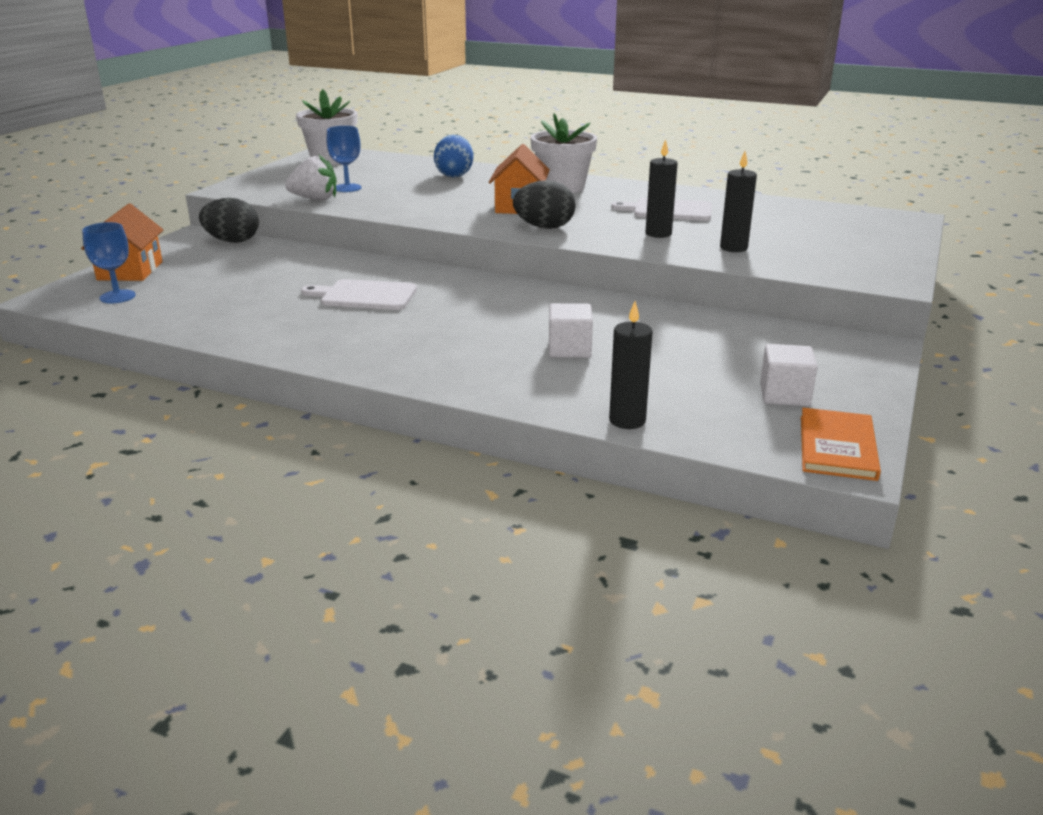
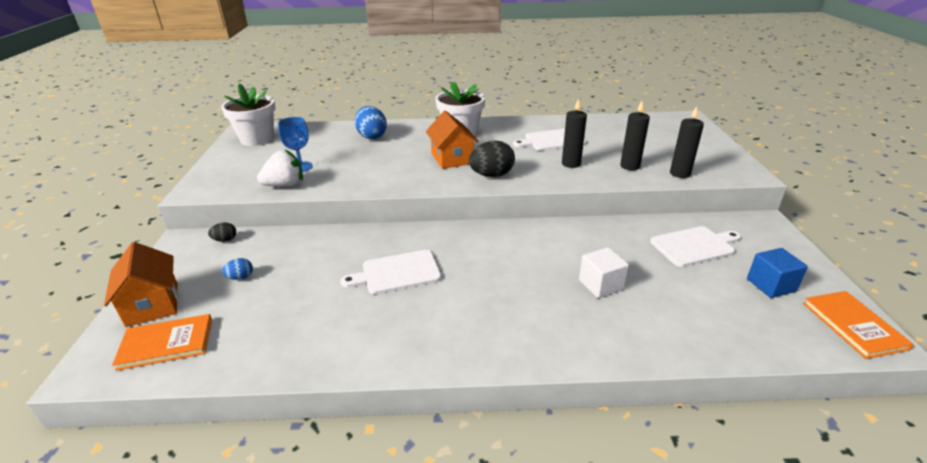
camera: 25 degrees left, 5 degrees up
(117, 297) = (166, 343): blue goblet -> orange book
(218, 269) = (240, 277): none -> blue egg
(232, 241) = (225, 240): black egg -> black egg, size x0.49
(627, 420) = (716, 349): black candle -> black candle (680, 173)
(738, 345) = (694, 246): none -> white cutting board
(784, 395) = (770, 285): white cube -> blue cube

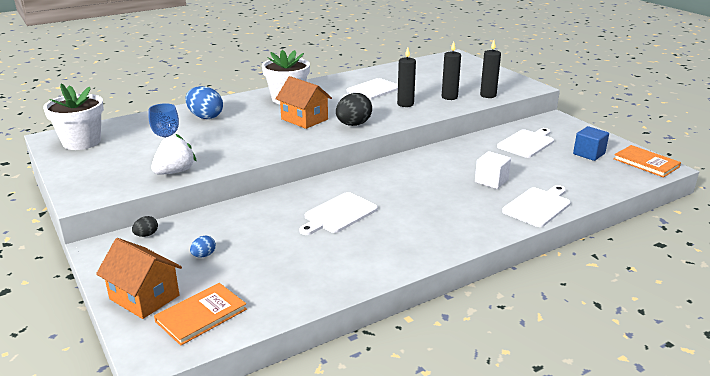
camera: 30 degrees left, 5 degrees down
(629, 340) = (538, 206): none -> white cutting board

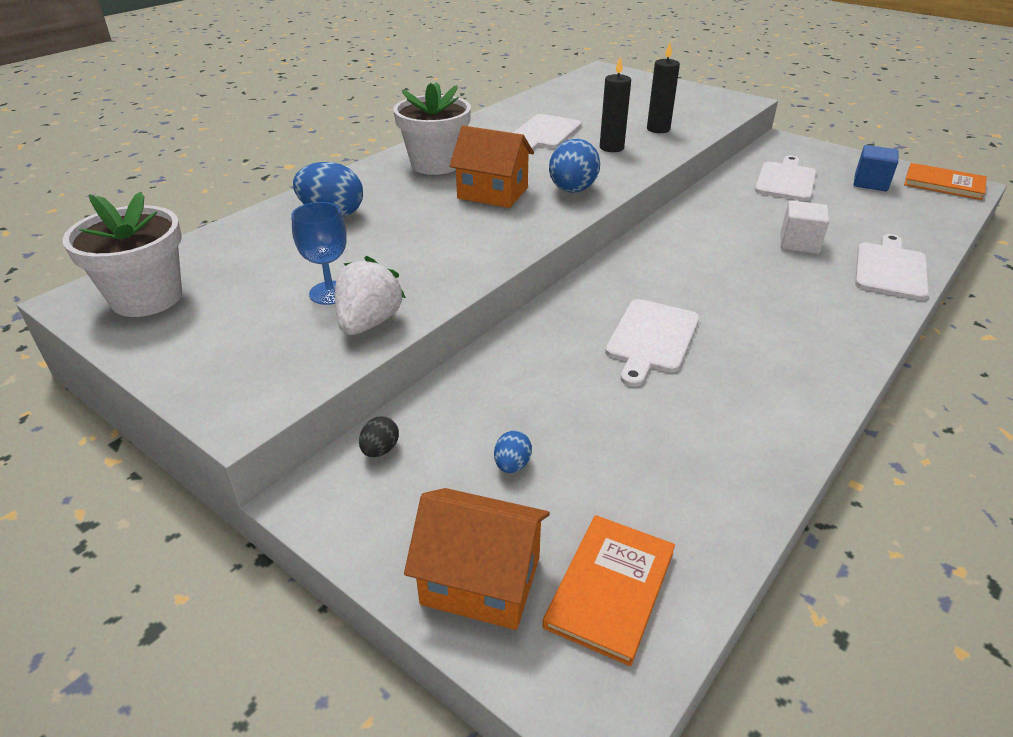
camera: 20 degrees left, 10 degrees up
(353, 125) = (572, 190): black egg -> blue egg
(488, 95) = (703, 120): black candle -> none

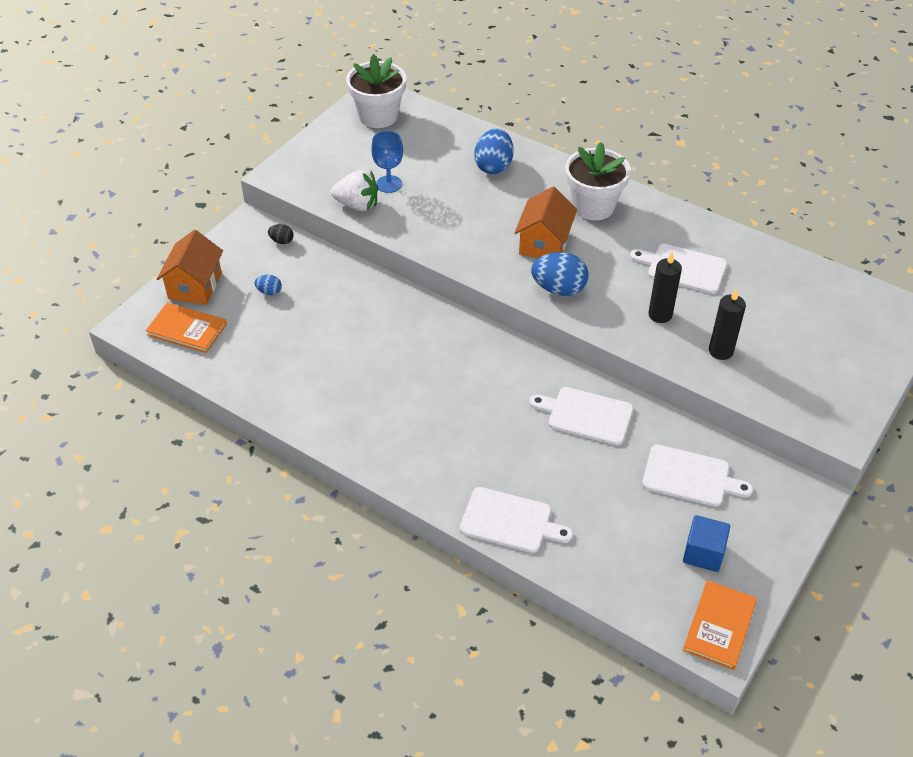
camera: 85 degrees right, 10 degrees up
(652, 339) = (391, 354): white cutting board -> white cutting board (586, 415)
(799, 243) = (548, 463): white cube -> none

